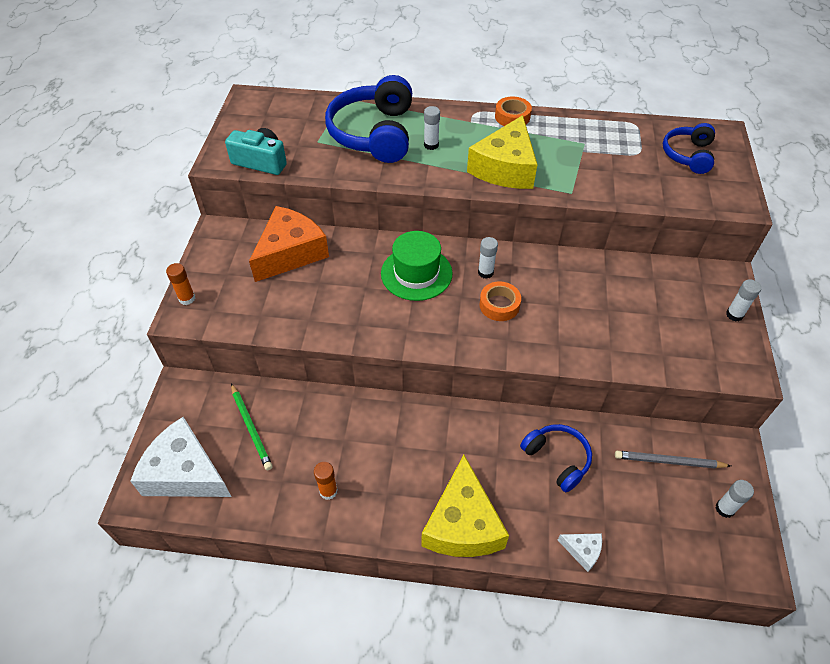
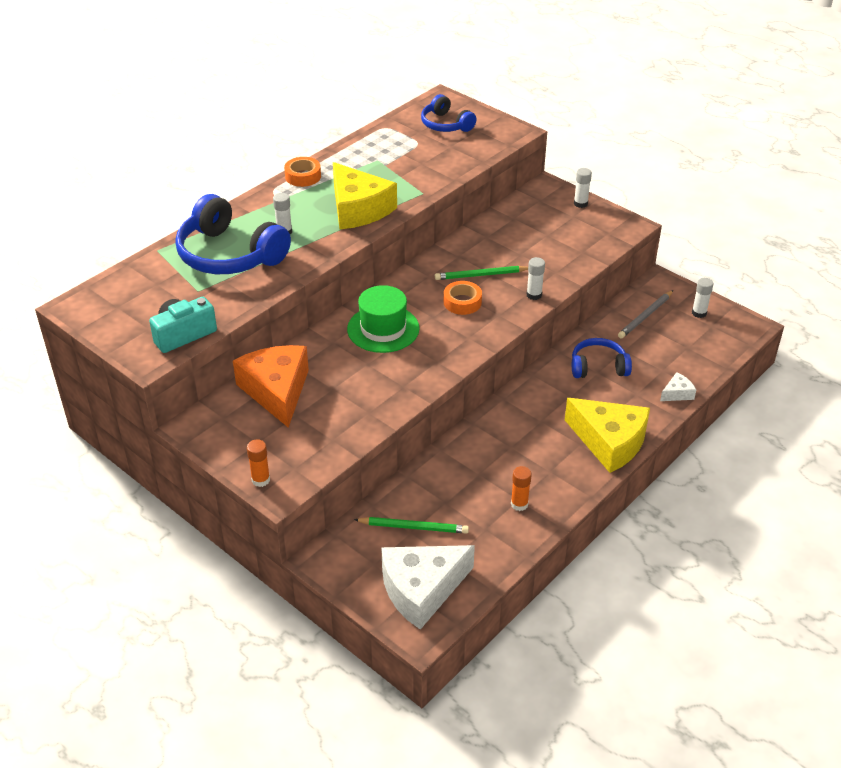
camera: 55 degrees left, 10 degrees down
(485, 272) = (422, 293): white glue stick -> white glue stick (534, 295)
(548, 298) = (481, 275): none -> green pencil

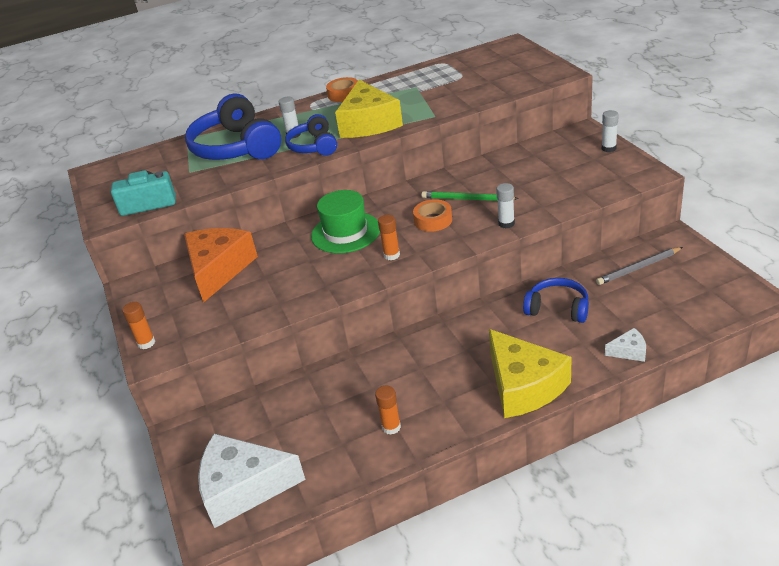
camera: 30 degrees right, 5 degrees down
(413, 527) = (279, 423): green pencil -> none
(446, 124) = (498, 64): blue headphones -> blue headphones (314, 146)
(446, 344) = (391, 255): none -> orange glue stick
(699, 313) = (701, 274): white glue stick -> none

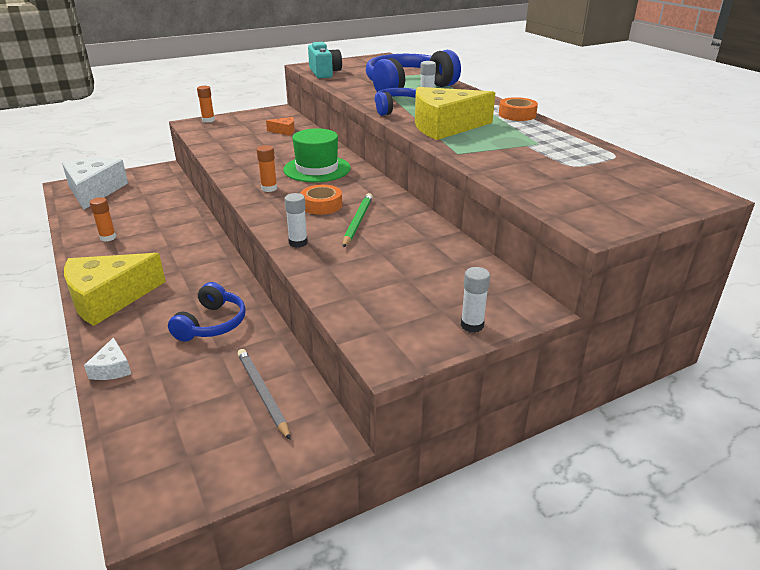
camera: 80 degrees right, 5 degrees down
(219, 269) = (284, 131): orange cheese -> orange cheese, size x0.44

